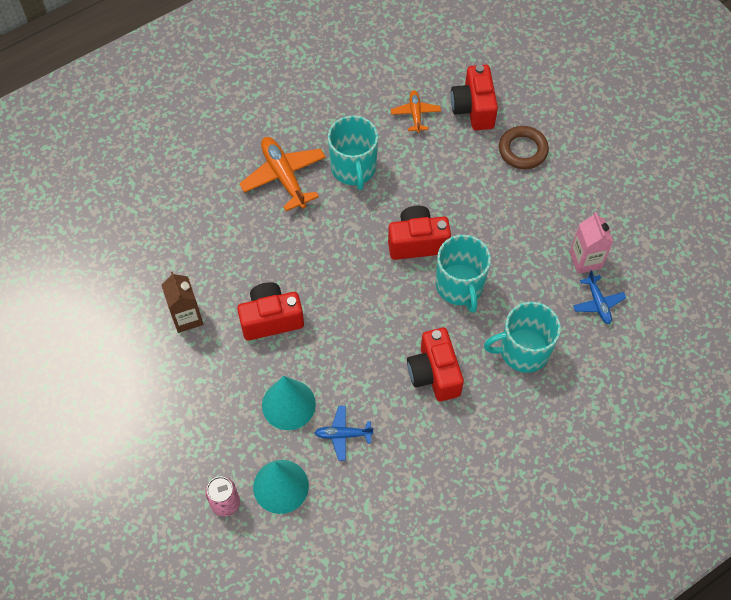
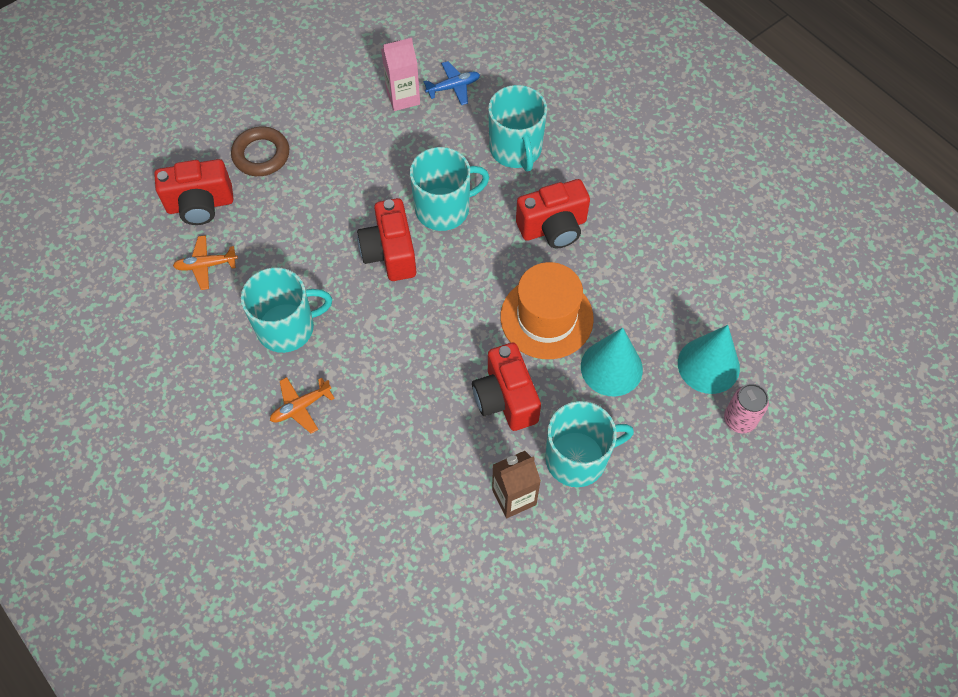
camera: 95 degrees left, 0 degrees up
(211, 367) = (577, 458): none -> turquoise mug
(284, 177) = (301, 407): orange plane -> orange plane, size x0.57
(342, 358) = (546, 317): none -> orange hat
(343, 435) = (638, 309): blue plane -> none

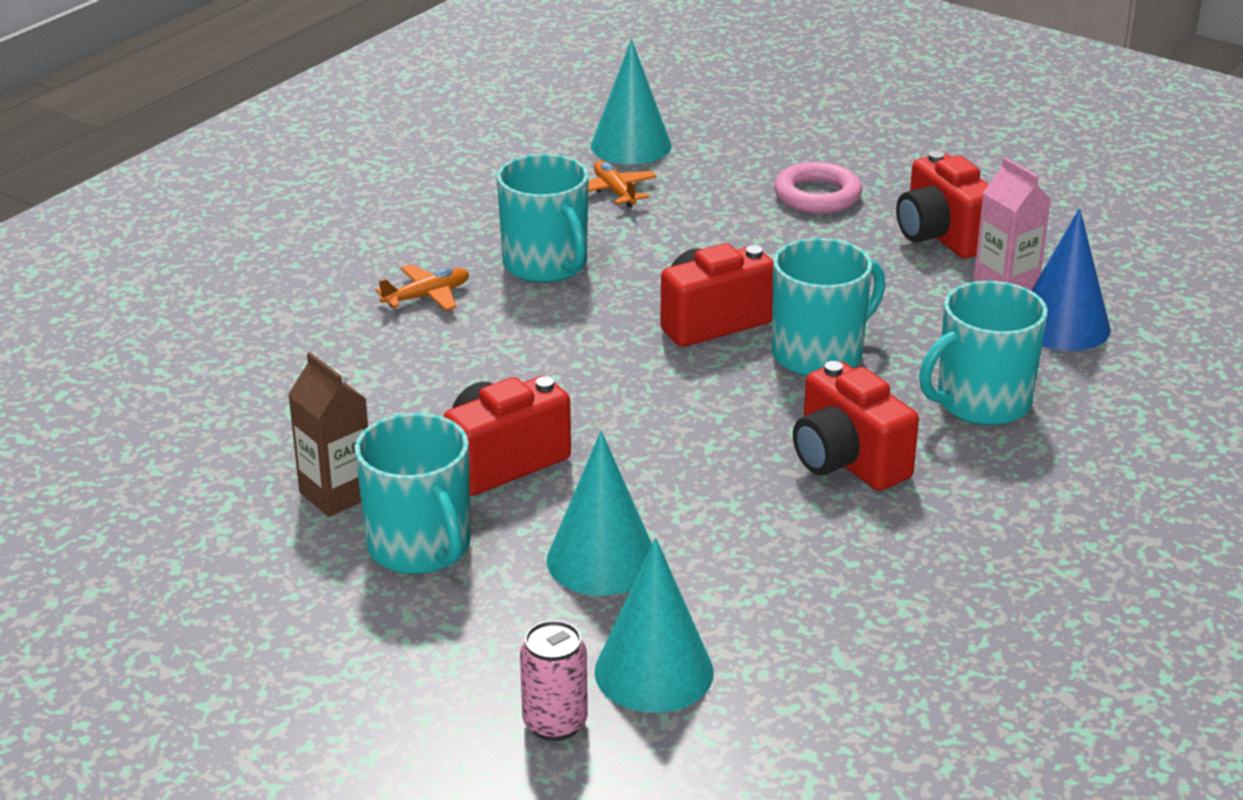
camera: 75 degrees right, 30 degrees down
(144, 240) = (631, 145): none -> turquoise cone
(200, 205) = (707, 170): red camera -> red camera (942, 237)
(261, 155) = (817, 196): brown ring -> pink ring
(301, 407) = (427, 296): orange plane -> orange plane turned 105 degrees clockwise
(444, 209) = (819, 354): turquoise mug -> turquoise mug turned 90 degrees counterclockwise
(453, 87) = (1062, 325): blue plane -> blue cone
(546, 317) = (667, 480): orange hat -> none

